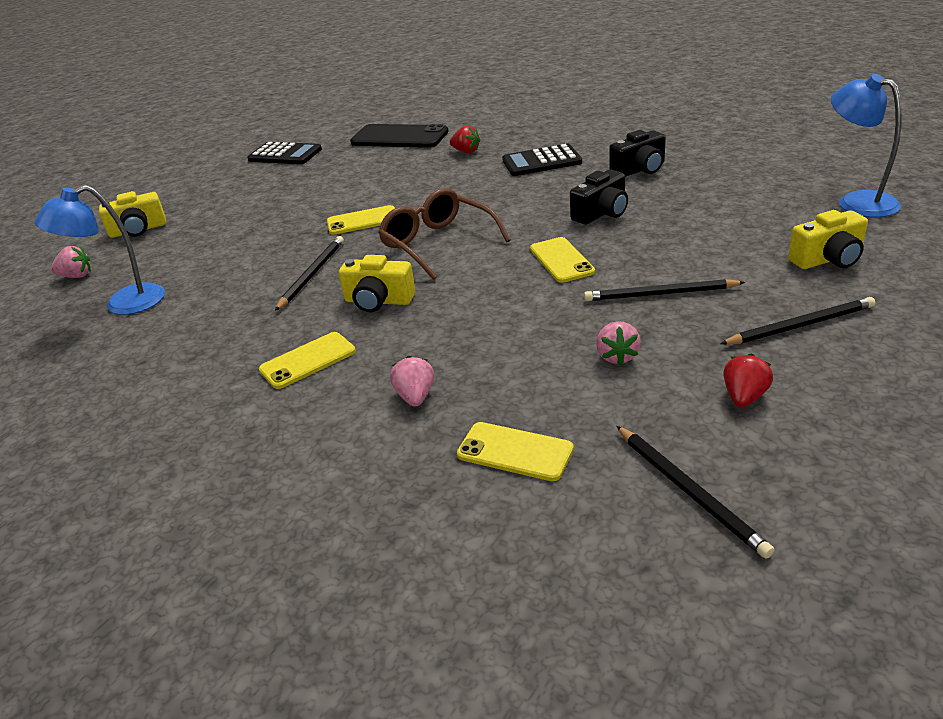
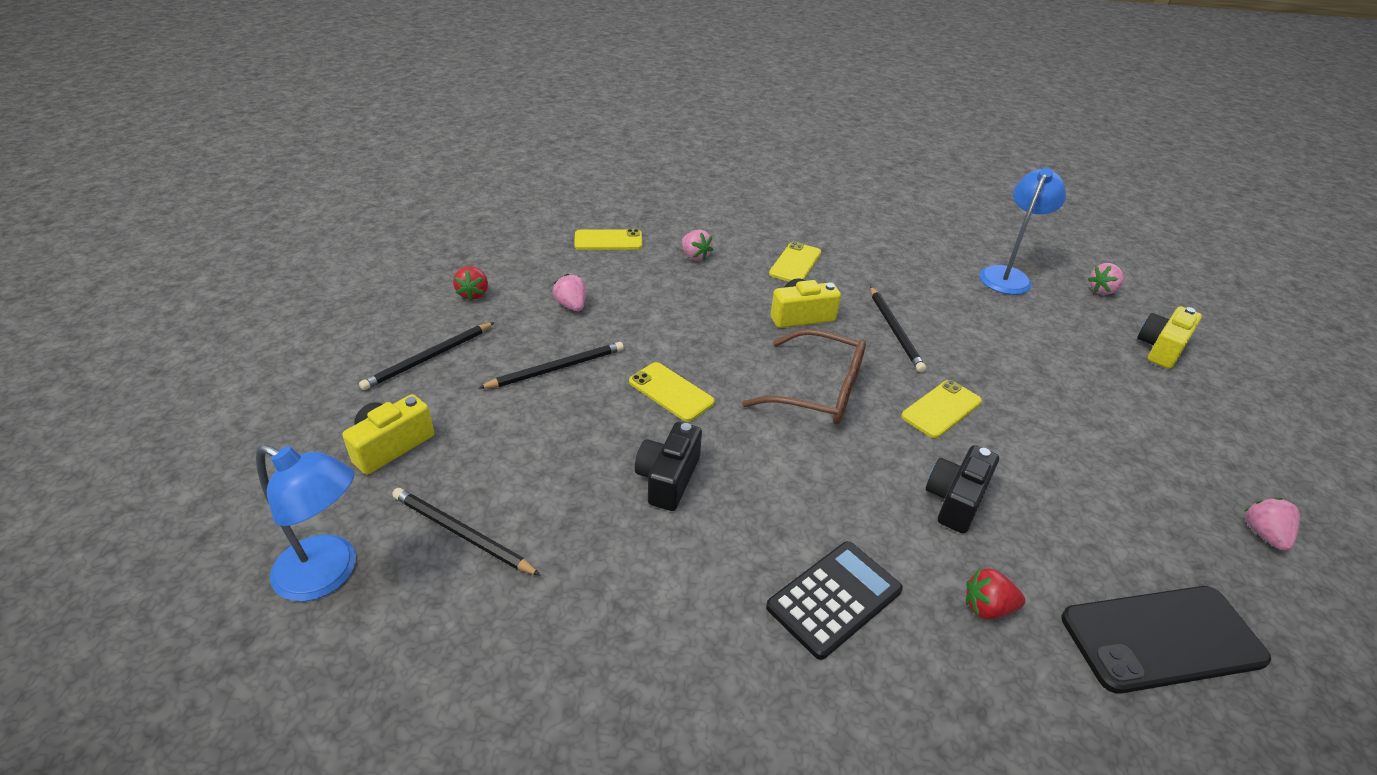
camera: 145 degrees right, 5 degrees up
(285, 154) = (1263, 534): black calculator -> pink strawberry
(639, 169) = (662, 604): black camera -> black camera (955, 500)
(689, 491) = (501, 241): black pencil -> black pencil (462, 533)

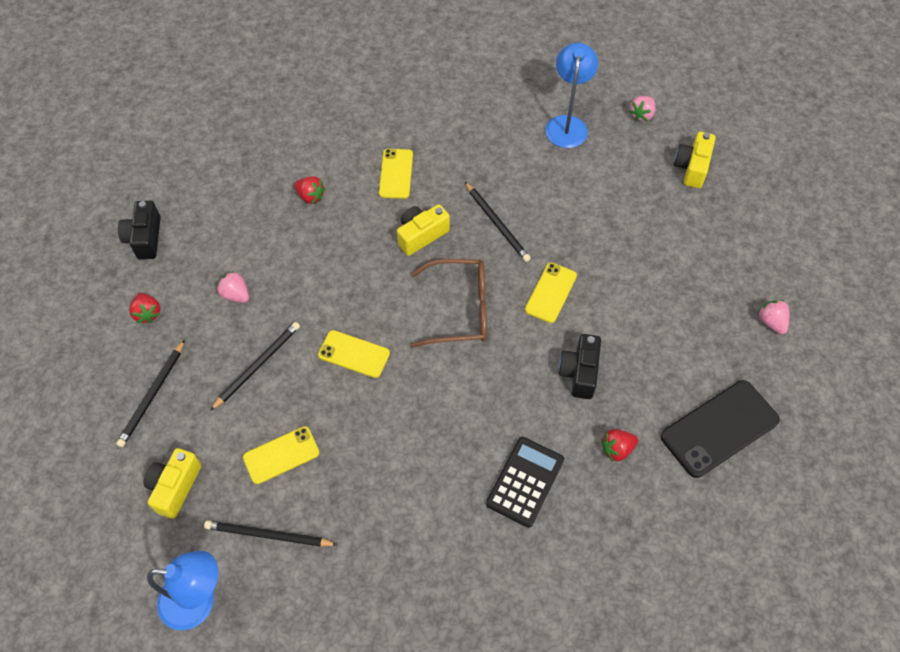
camera: 20 degrees left, 20 degrees up
(608, 240) = (228, 205): yellow phone -> yellow phone (281, 455)
(668, 479) = (385, 433): black camera -> black camera (145, 238)
(695, 256) = (310, 196): pink strawberry -> red strawberry

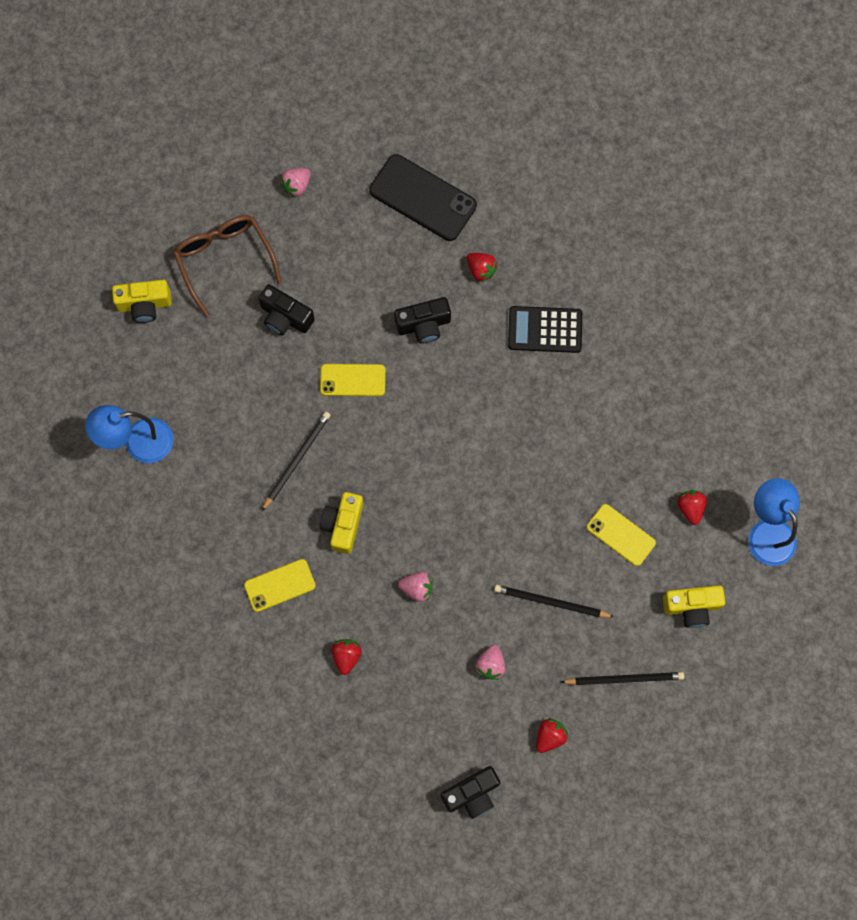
camera: 115 degrees left, 15 degrees up
(268, 535) = (690, 508): black pencil -> red strawberry
(354, 354) = (498, 523): yellow phone -> none
(421, 235) = (343, 525): yellow camera -> yellow camera turned 75 degrees clockwise
(459, 310) = (409, 452): brown glasses -> brown glasses (225, 261)
(636, 264) = (285, 317): none -> black camera
(641, 115) = (94, 375): pink strawberry -> pink strawberry (417, 588)

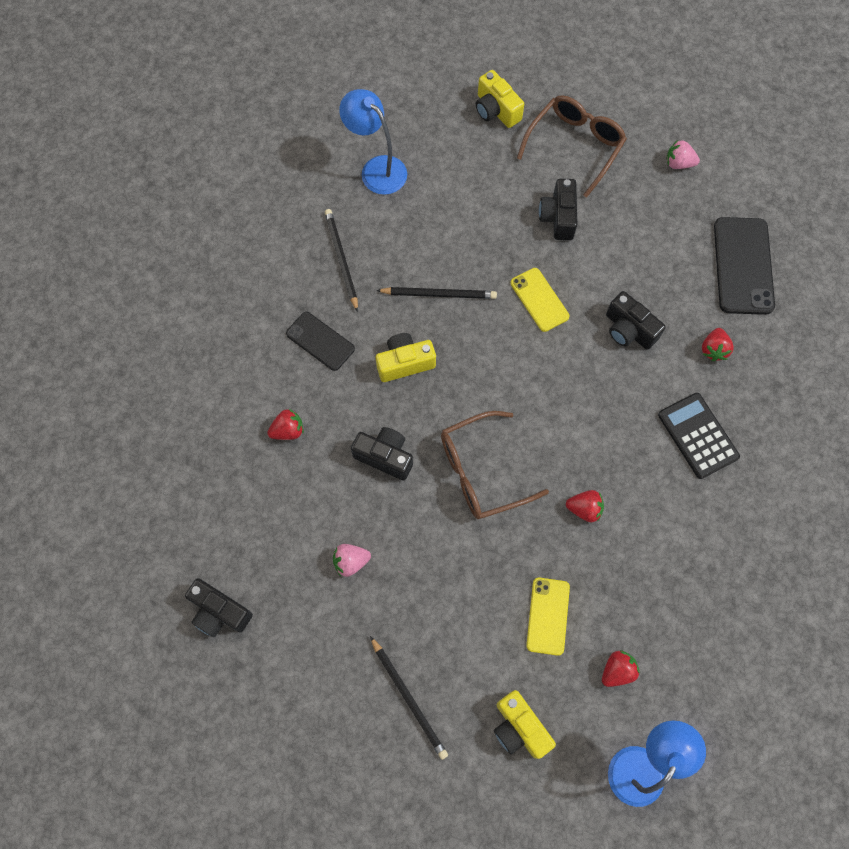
camera: 60 degrees right, 5 degrees down
(279, 585) = (320, 341): yellow phone -> black phone
(417, 588) = (385, 456): pink strawberry -> black camera
(475, 516) = (482, 471): none -> brown glasses
(549, 736) = (313, 655): red strawberry -> red strawberry (584, 509)
(551, 602) = (442, 585): black pencil -> black pencil (341, 259)

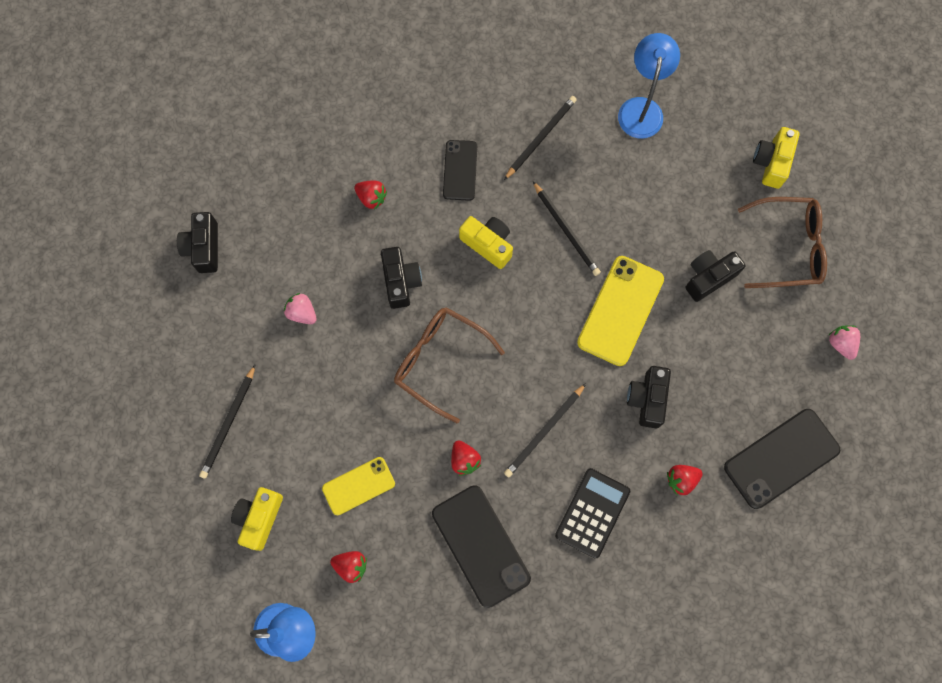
camera: 55 degrees right, 5 degrees up
(539, 299) = (620, 311): yellow phone -> yellow phone, size x1.63
(603, 427) = (544, 431): none -> black pencil
(669, 545) = (480, 546): none -> black phone

